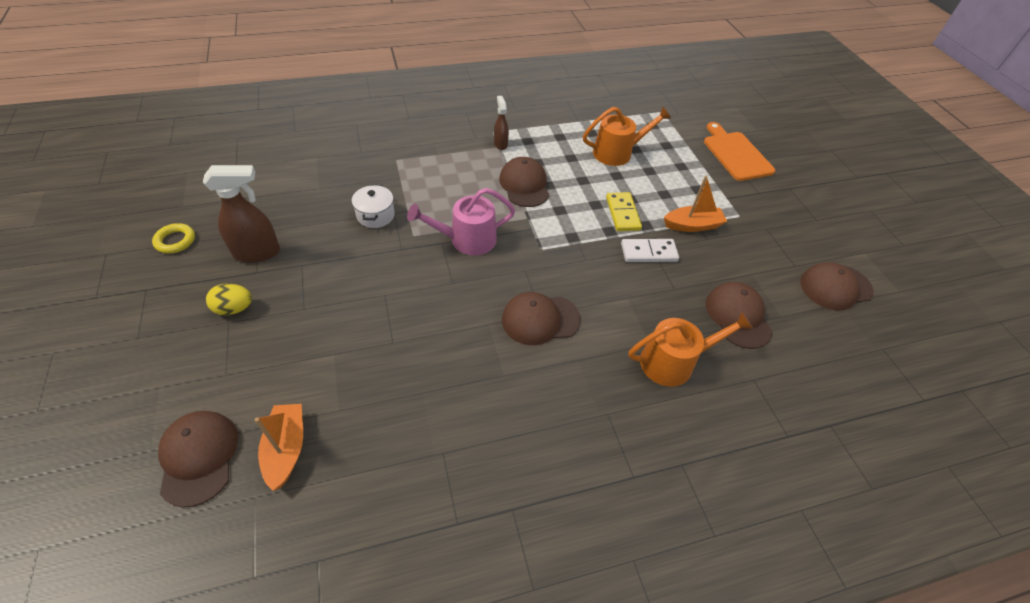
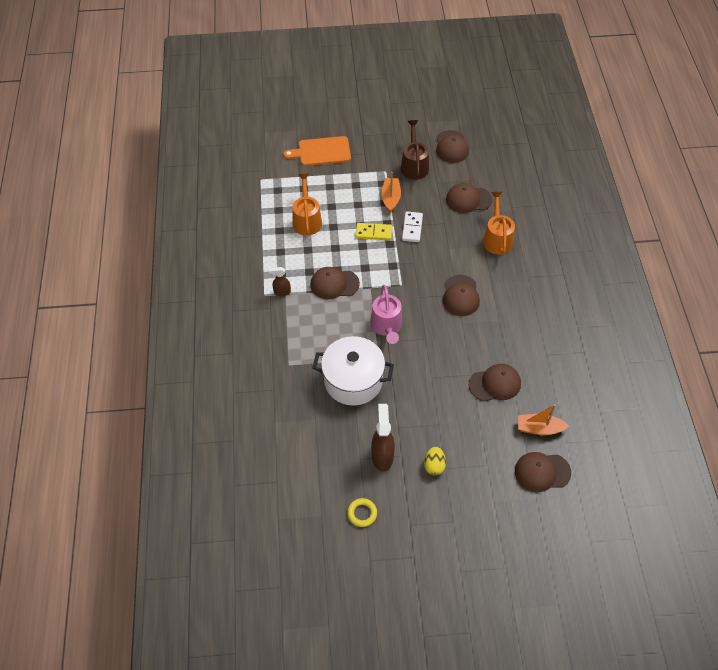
camera: 75 degrees left, 5 degrees up
(375, 215) = (353, 381): white pot -> white pot, size x2.05
(376, 376) = (495, 384): none -> brown cap
(768, 245) = (414, 165): none -> brown watering can

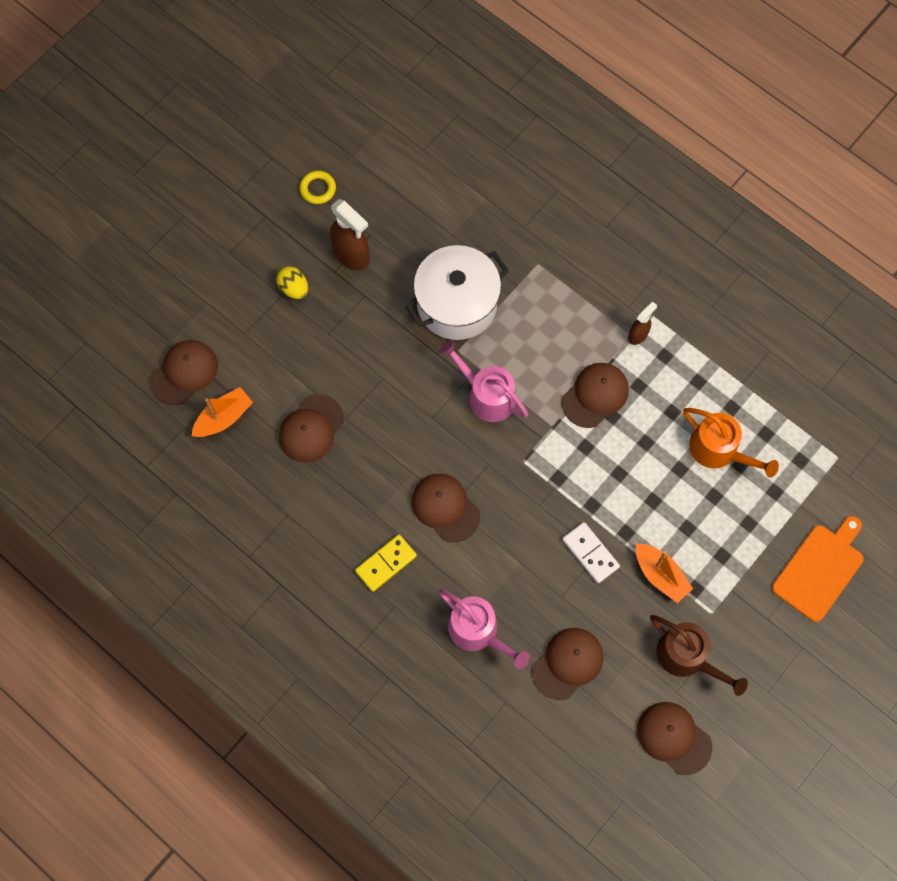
camera: 135 degrees right, 15 degrees up
(373, 233) = (626, 504): yellow domino -> yellow domino (386, 563)
(497, 239) = (478, 631): orange watering can -> pink watering can

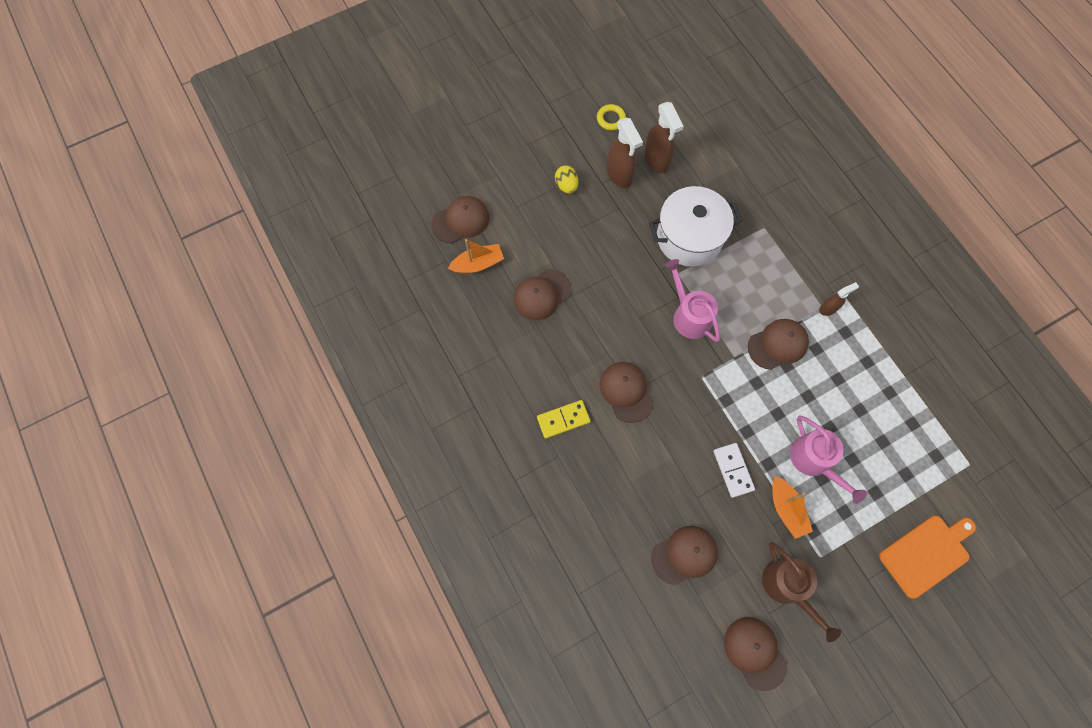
camera: 20 degrees right, 0 degrees up
(389, 223) = (656, 160): none -> brown spray bottle
(478, 631) = (618, 501): pink watering can -> pink watering can (814, 461)
(718, 450) = (868, 423): orange watering can -> none

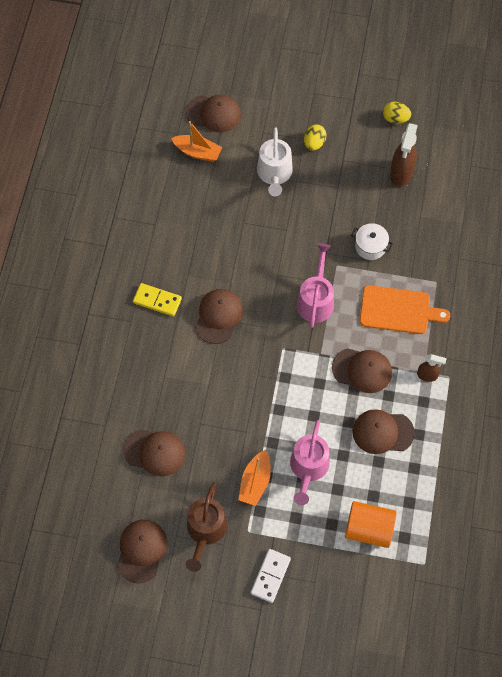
camera: 40 degrees right, 5 degrees down
(542, 294) = (222, 206): brown cap -> brown cap (382, 432)
(558, 235) = (274, 174): none -> white watering can
(611, 119) = (395, 119): yellow ring -> yellow egg
(619, 175) = (361, 164): brown spray bottle -> none
(689, 237) = (370, 246): white pot -> white pot, size x0.49
(733, 470) = (243, 426): white domino -> white domino (270, 576)
(905, 472) = (369, 529): none -> orange cylinder
(926, 554) = (327, 593): orange cutting board -> orange cutting board (398, 310)

